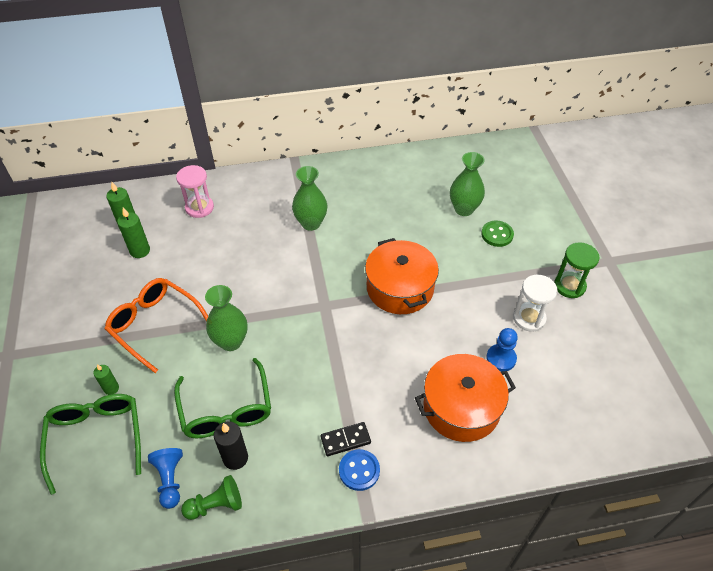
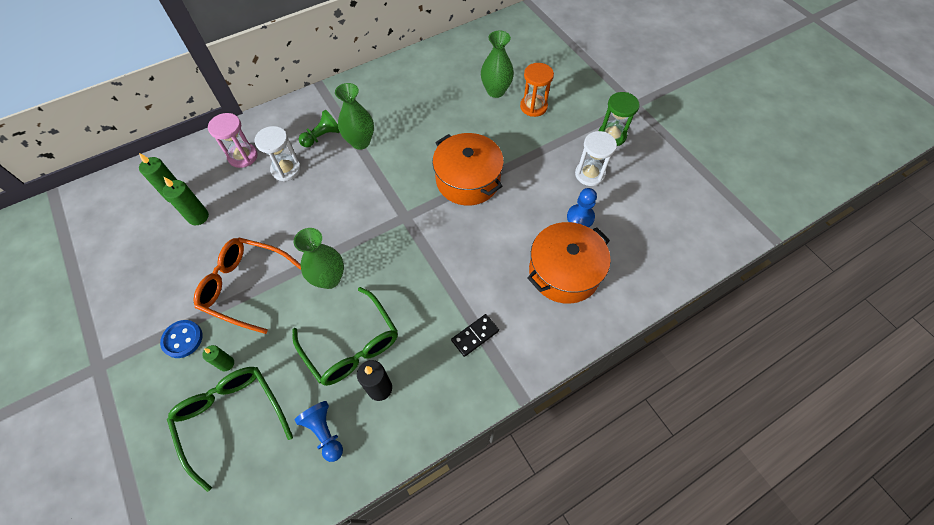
camera: 20 degrees left, 10 degrees up
(216, 505) = (379, 439): green pawn -> green pawn (322, 136)
(233, 230) = (286, 169): none -> white hourglass
(359, 470) = (498, 359): blue button -> blue button (182, 339)
(497, 234) = (533, 106): green button -> orange hourglass

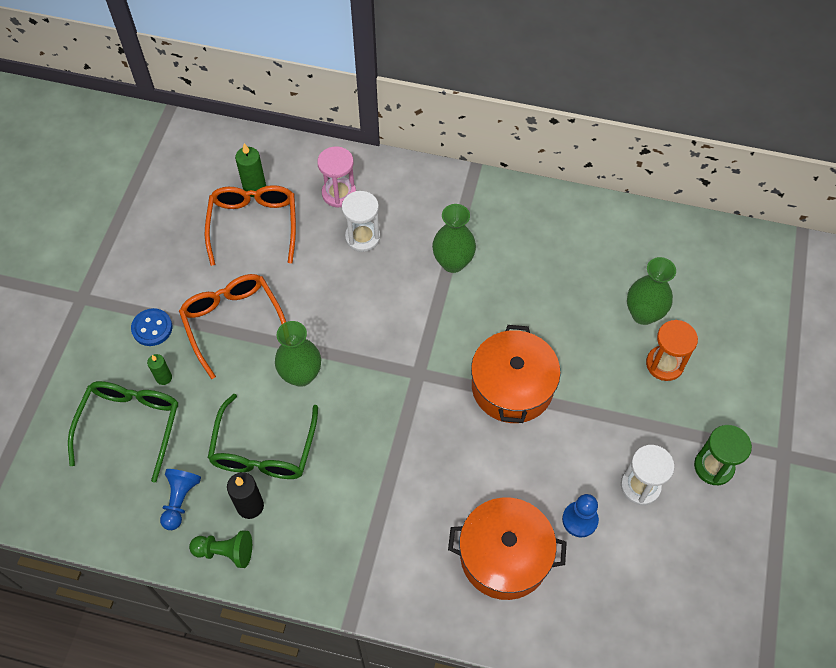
camera: 45 degrees right, 0 degrees up
(198, 217) = (253, 225): green candle -> orange glasses
(322, 136) = (424, 228): green pawn -> green pawn (225, 552)
(475, 336) = (366, 536): black domino -> none

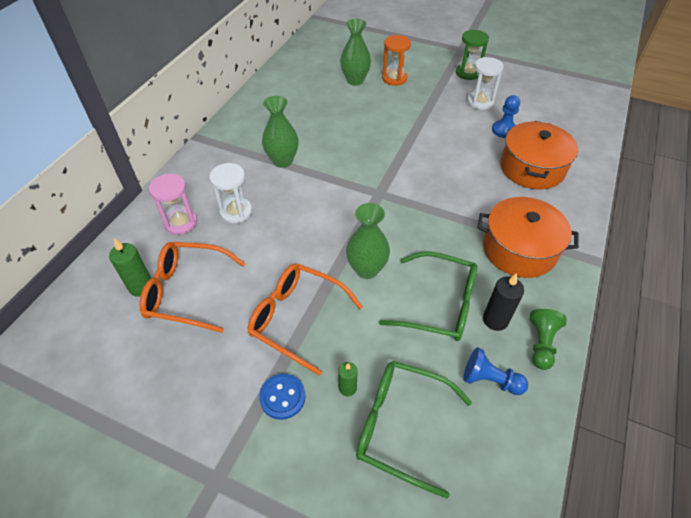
camera: 80 degrees left, 10 degrees down
(233, 323) = (297, 318): orange glasses -> orange glasses turned 45 degrees clockwise
(512, 386) = (399, 145): orange pot -> orange pot (519, 249)

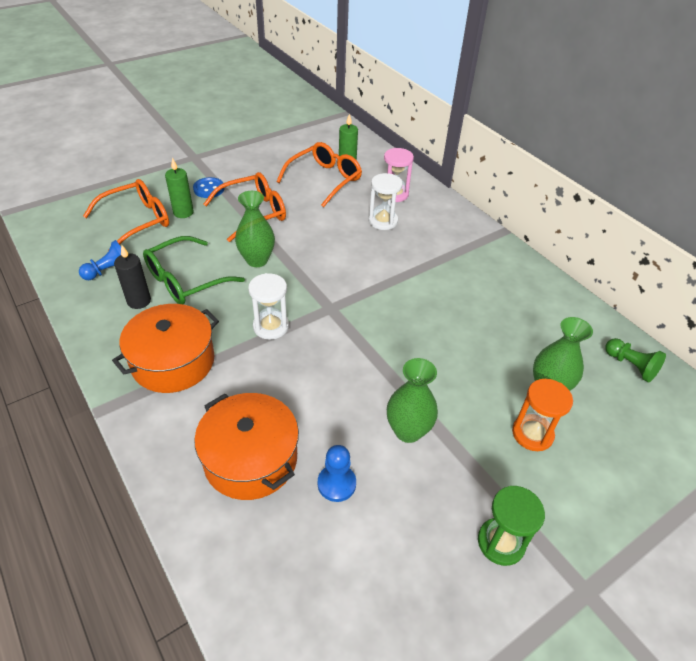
camera: 120 degrees right, 5 degrees down
(282, 161) = (428, 267): green vase -> green vase (408, 431)
(347, 388) = (183, 212): green candle -> green candle, size x1.55
(401, 426) = (137, 221): green glasses -> orange glasses
(480, 102) = (415, 502): white hourglass -> white hourglass (271, 326)
(541, 343) = (93, 312): green pawn -> green pawn (630, 366)

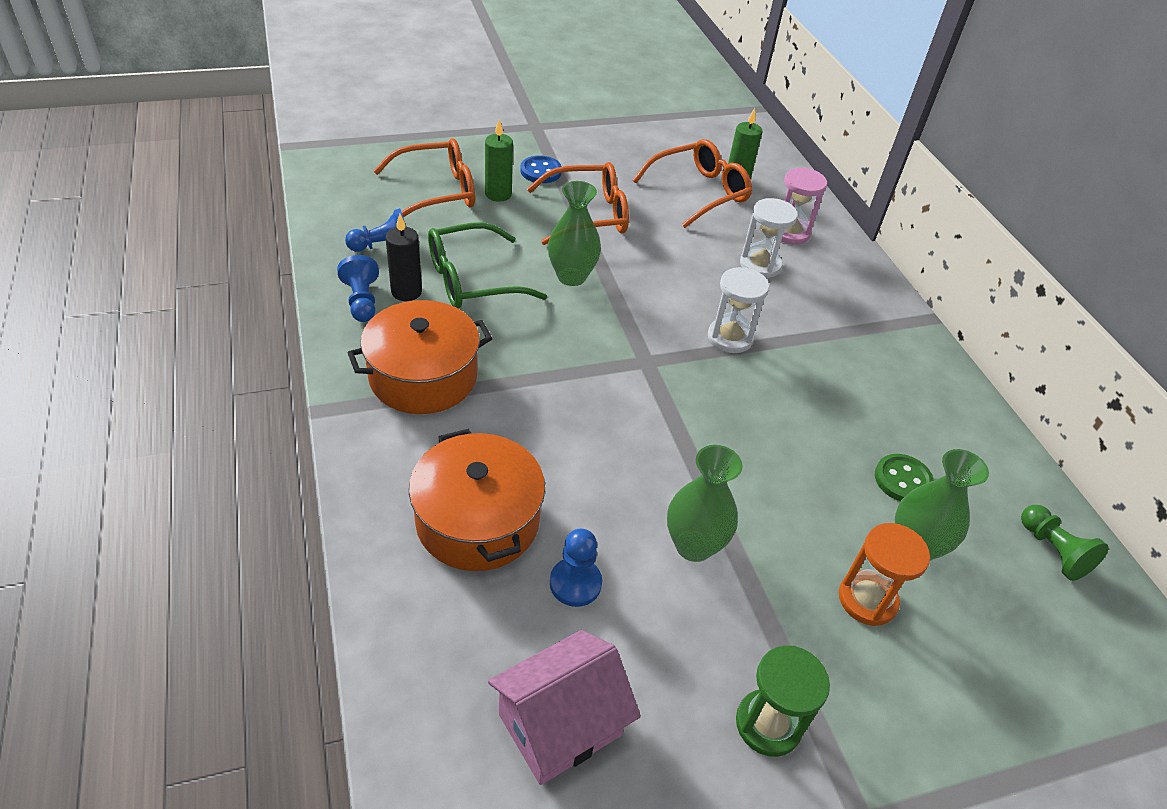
camera: 15 degrees right, 0 degrees up
(106, 316) = (362, 301): none -> blue pawn
(271, 326) = (560, 365): white hourglass -> white hourglass (730, 338)
(361, 592) = (559, 724): none -> pink house
(525, 345) = (902, 480): none -> green button

